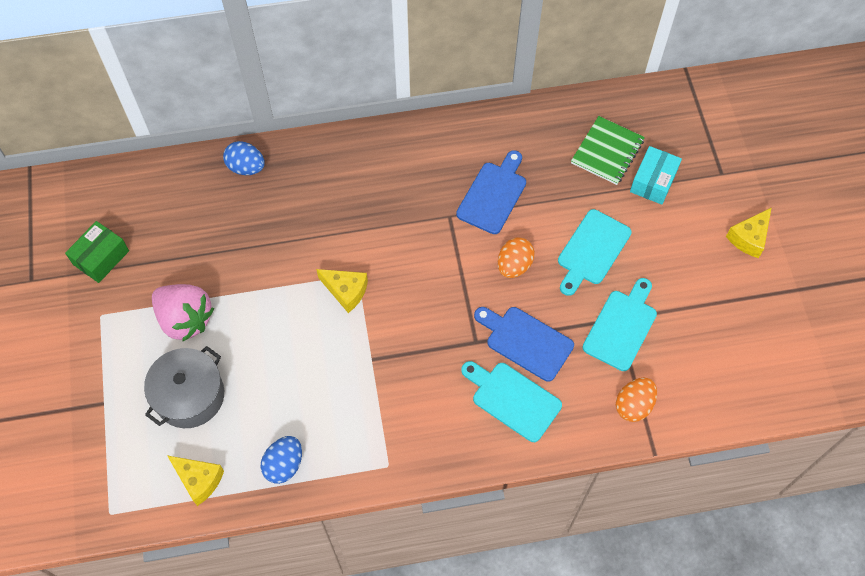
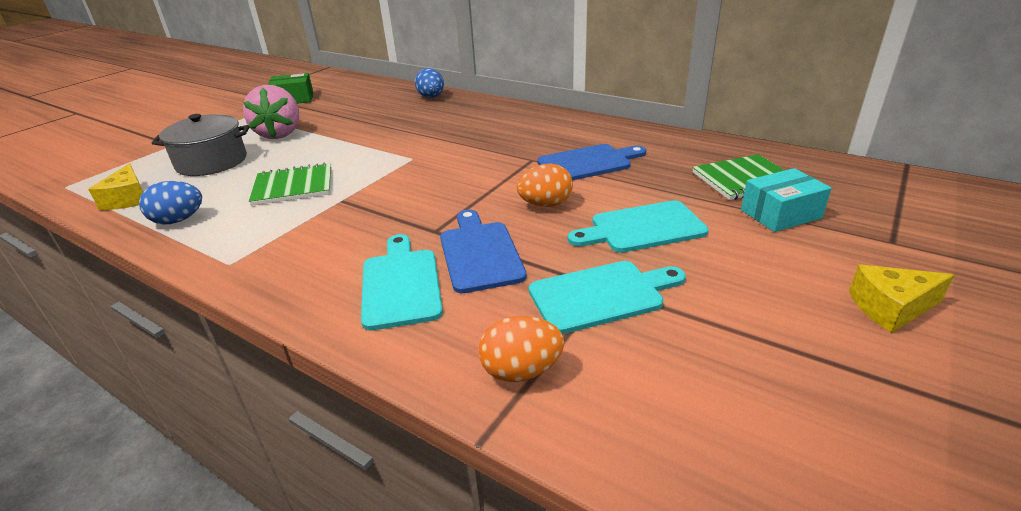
camera: 45 degrees right, 30 degrees down
(312, 372) = (293, 186): none -> green notebook
(346, 291) = (390, 162): yellow cheese -> none

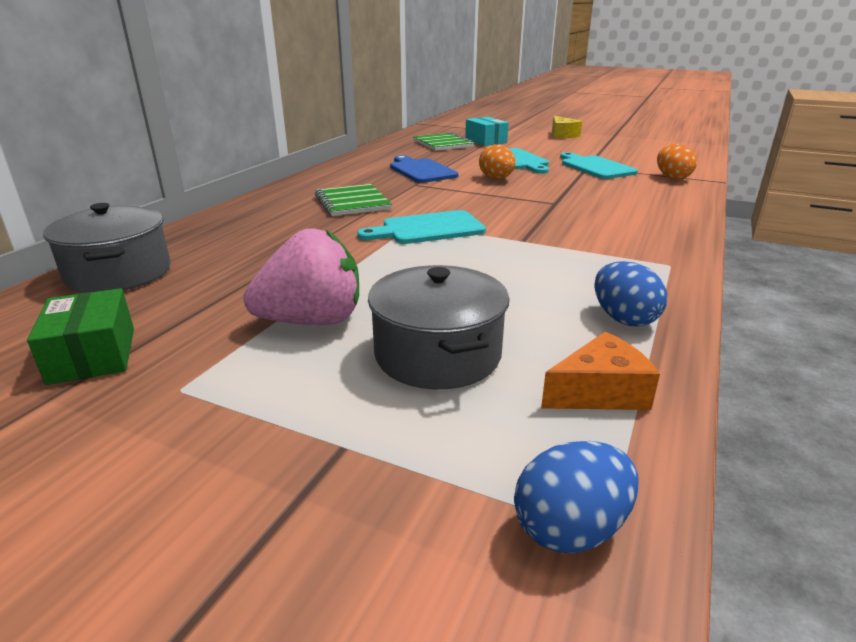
camera: 100 degrees left, 5 degrees down
(128, 199) = (600, 392): yellow cheese -> orange cheese
(293, 186) = (502, 269): green notebook -> green notebook (352, 202)
(381, 90) = (119, 273): none -> grey pot
(401, 284) = (631, 205): turquoise cutting board -> turquoise cutting board (428, 229)
(431, 97) = (195, 235): blue egg -> blue egg (570, 528)
(480, 253) = (575, 190): blue cutting board -> none

